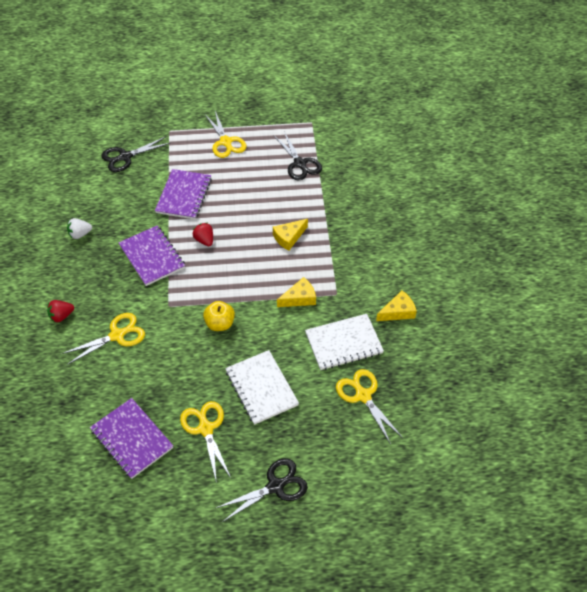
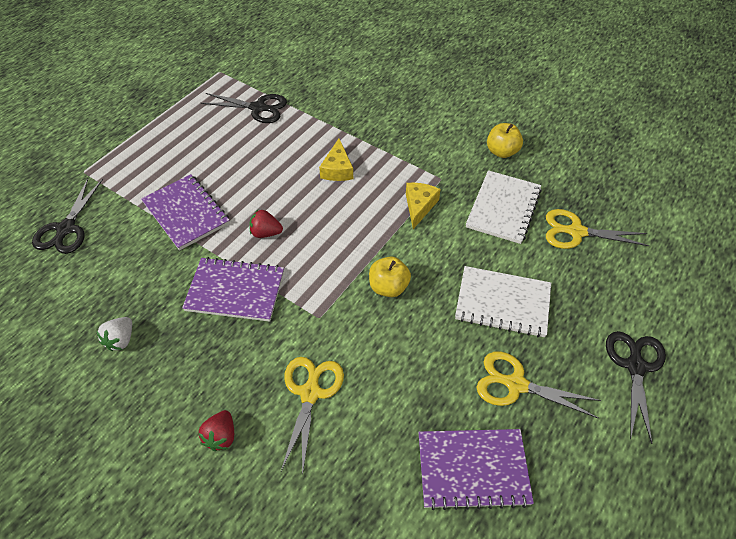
camera: 50 degrees left, 0 degrees up
(226, 142) = (161, 140): yellow scissors -> none
(398, 312) = (502, 152): yellow cheese -> yellow apple

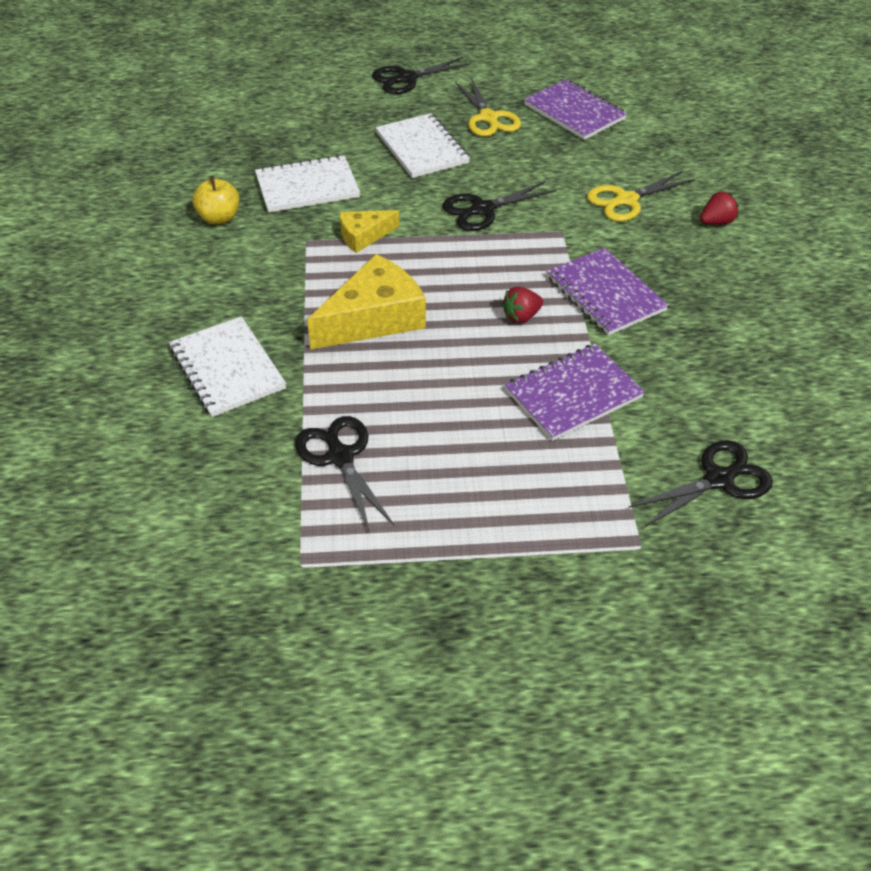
camera: 130 degrees left, 5 degrees down
(121, 340) = (742, 330): white strawberry -> none
(186, 213) = (573, 394): purple notebook -> purple notebook turned 45 degrees clockwise
(266, 233) = (521, 317): red strawberry -> red strawberry turned 90 degrees clockwise
(337, 169) = (374, 318): yellow cheese -> yellow cheese, size x1.80
(359, 100) = (227, 369): none -> white notebook
(388, 287) = (482, 210): yellow apple -> black scissors
(575, 232) = (293, 140): yellow scissors -> none

